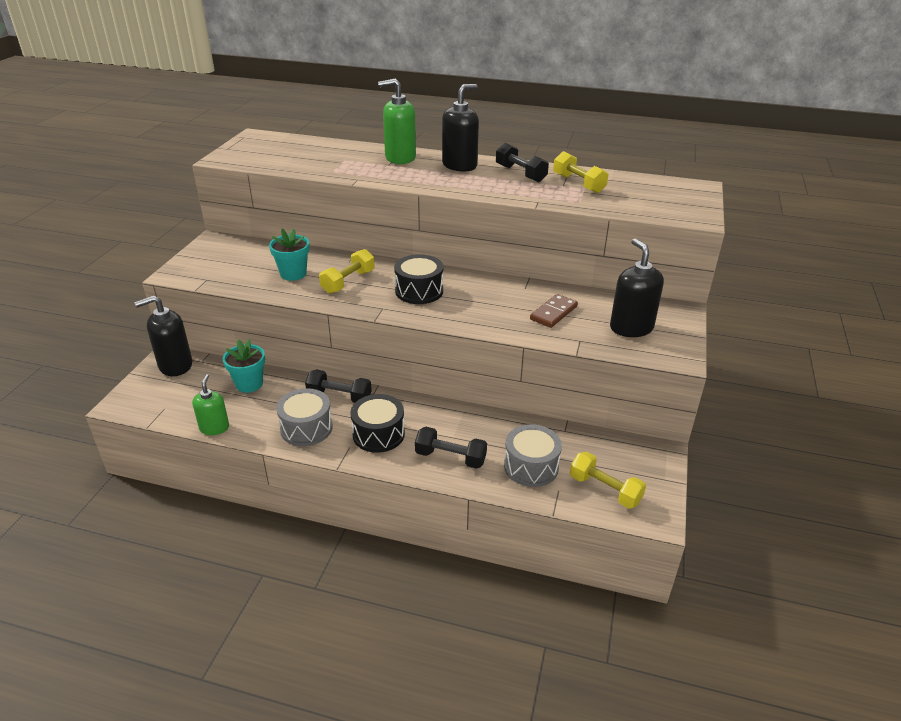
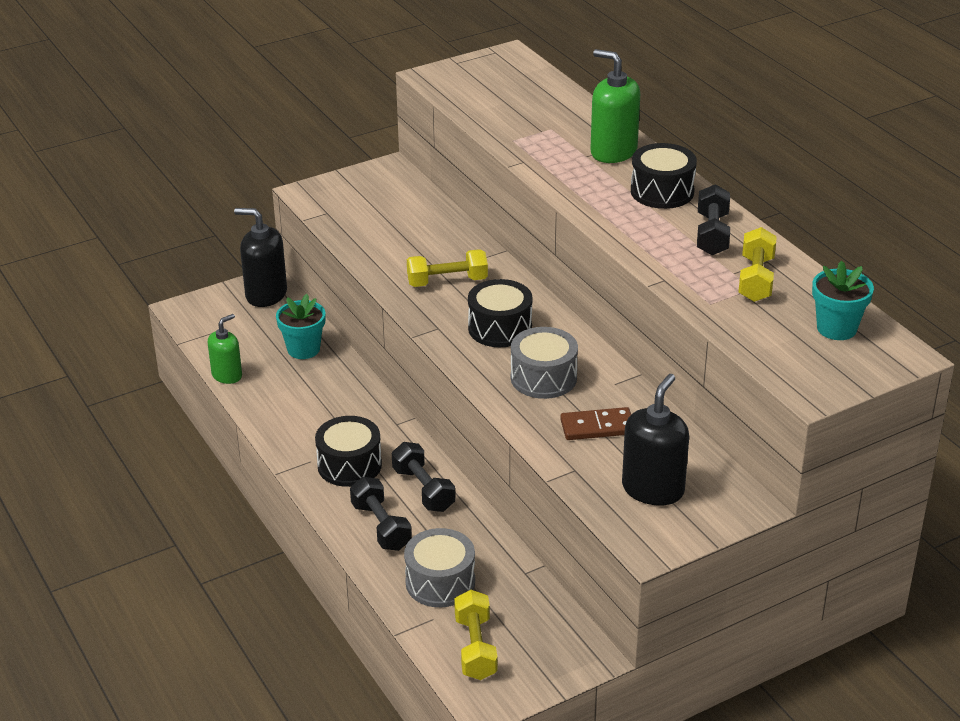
camera: 45 degrees right, 0 degrees up
(293, 274) = (409, 246): turquoise flower pot -> turquoise flower pot (836, 328)
(306, 428) = (297, 421): grey drum -> grey drum (543, 378)
(339, 396) = (363, 408): black dumbbell -> black dumbbell (423, 490)
(459, 165) = (662, 191): black soap dispenser -> black drum

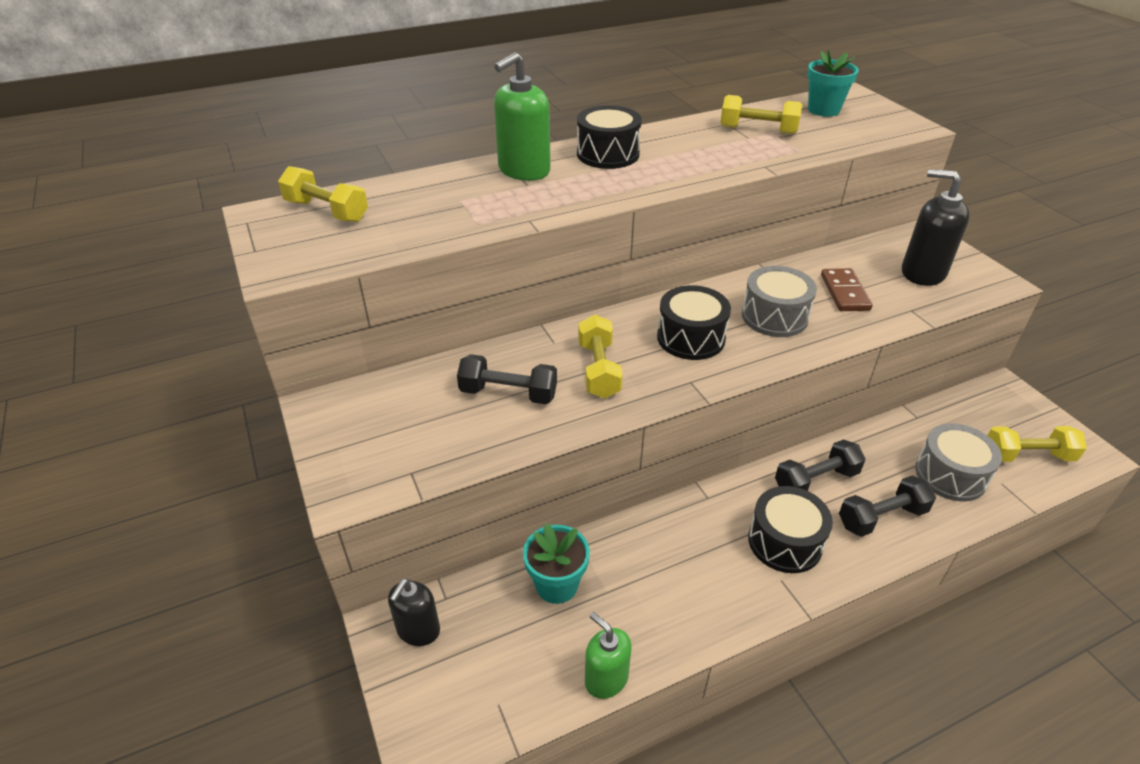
camera: 85 degrees left, 5 degrees up
(266, 294) = (418, 630): black soap dispenser -> black soap dispenser, size x0.65
(518, 78) = (327, 211): none -> yellow dumbbell
(712, 234) = (686, 140): black dumbbell -> black dumbbell (508, 393)

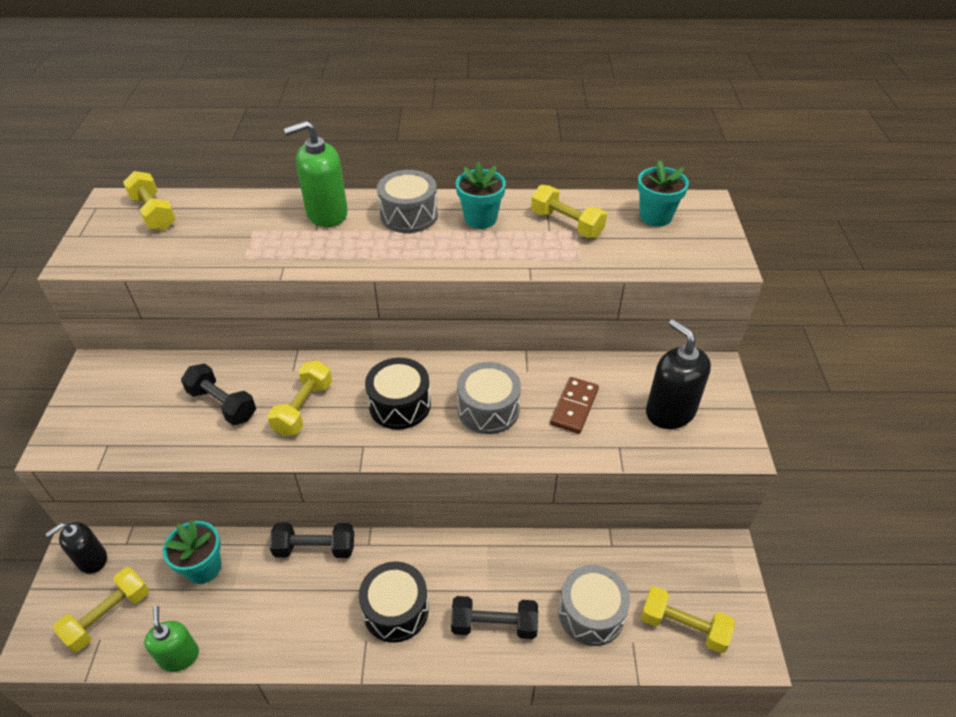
camera: 25 degrees right, 5 degrees up
(489, 676) = (108, 616): none -> yellow dumbbell
(608, 154) = (409, 215): black drum -> grey drum
(678, 143) = (480, 219): none -> turquoise flower pot
(816, 480) = (468, 567): black dumbbell -> black dumbbell (315, 548)

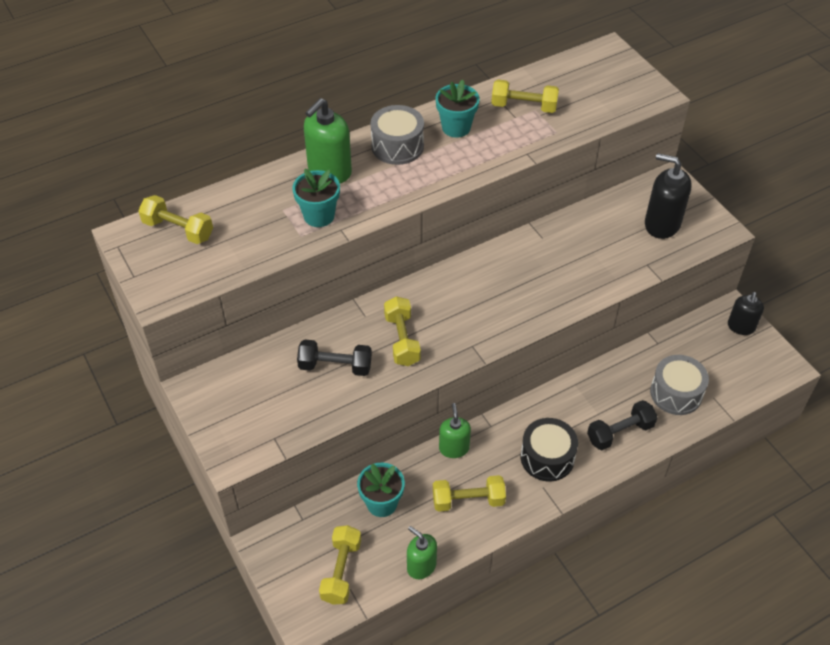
camera: 30 degrees left, 5 degrees up
(92, 559) = (287, 543): black soap dispenser -> black soap dispenser (741, 327)
(315, 548) = (454, 448): black dumbbell -> green soap dispenser
(400, 405) = (472, 304): black drum -> none
(488, 409) = (538, 278): grey drum -> none
(574, 407) = (596, 249): brown domino -> none
(655, 216) = (582, 75): turquoise flower pot -> turquoise flower pot (319, 216)
(683, 627) = (737, 372): yellow dumbbell -> yellow dumbbell (468, 500)

